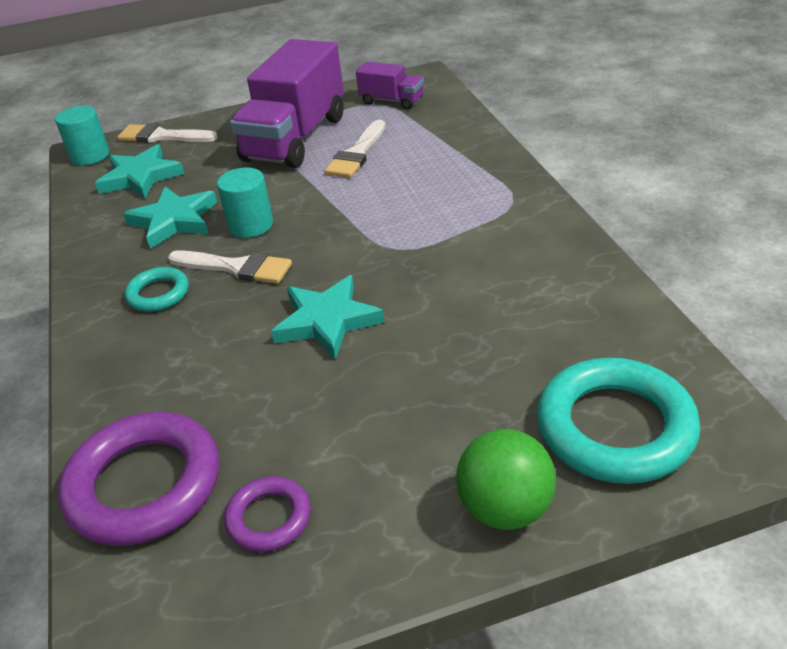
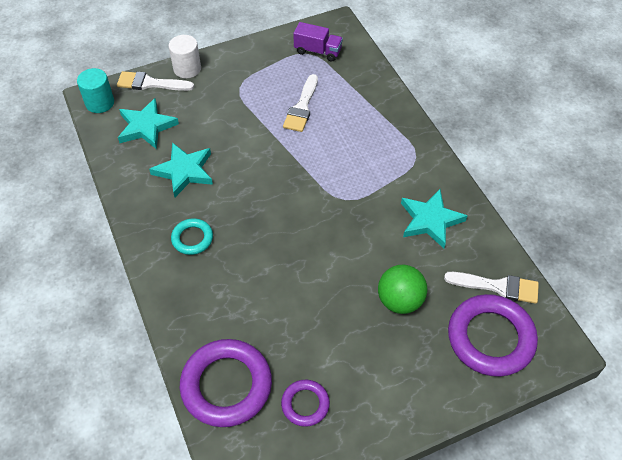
camera: 10 degrees left, 15 degrees up
(214, 122) = (187, 69): none -> white cylinder
(236, 267) = (240, 215): white brush -> white brush (497, 286)
(251, 225) = (240, 176): turquoise cylinder -> none
(295, 138) = (253, 89): purple truck -> none
(327, 321) = (310, 261): turquoise star -> turquoise star (430, 220)
(505, 508) = (435, 393): green ball -> green ball (400, 301)
(615, 428) = (490, 338): turquoise ring -> purple ring

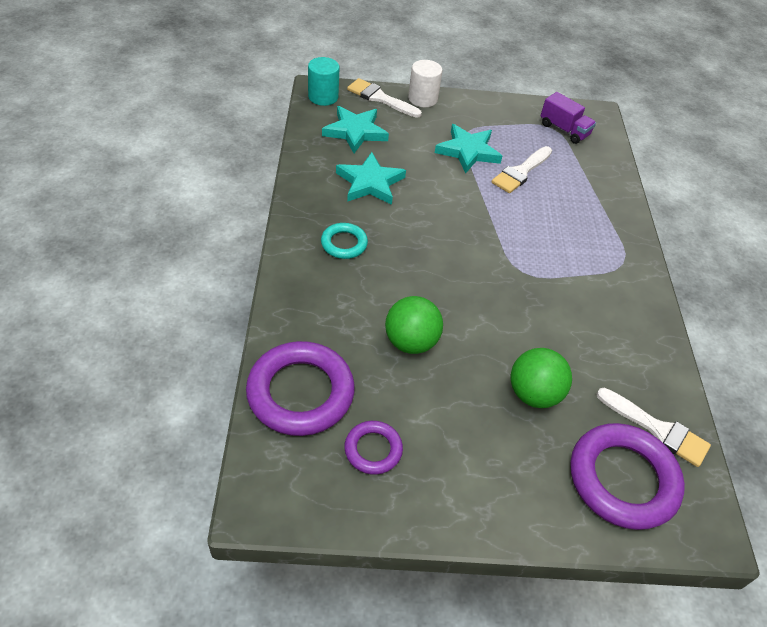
camera: 20 degrees right, 5 degrees down
(289, 301) = (411, 342): none -> green ball
(430, 220) = (609, 329): turquoise star -> turquoise star (468, 151)

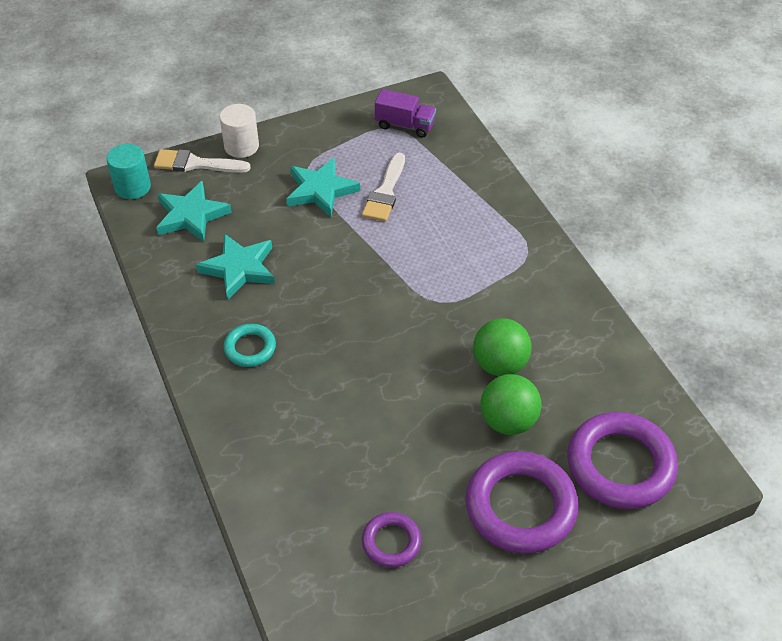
camera: 20 degrees left, 0 degrees up
(300, 393) = (294, 520): purple ring -> purple ring (520, 506)
(411, 342) = (370, 422): green ball -> green ball (499, 364)
(657, 429) = (629, 405): white brush -> none

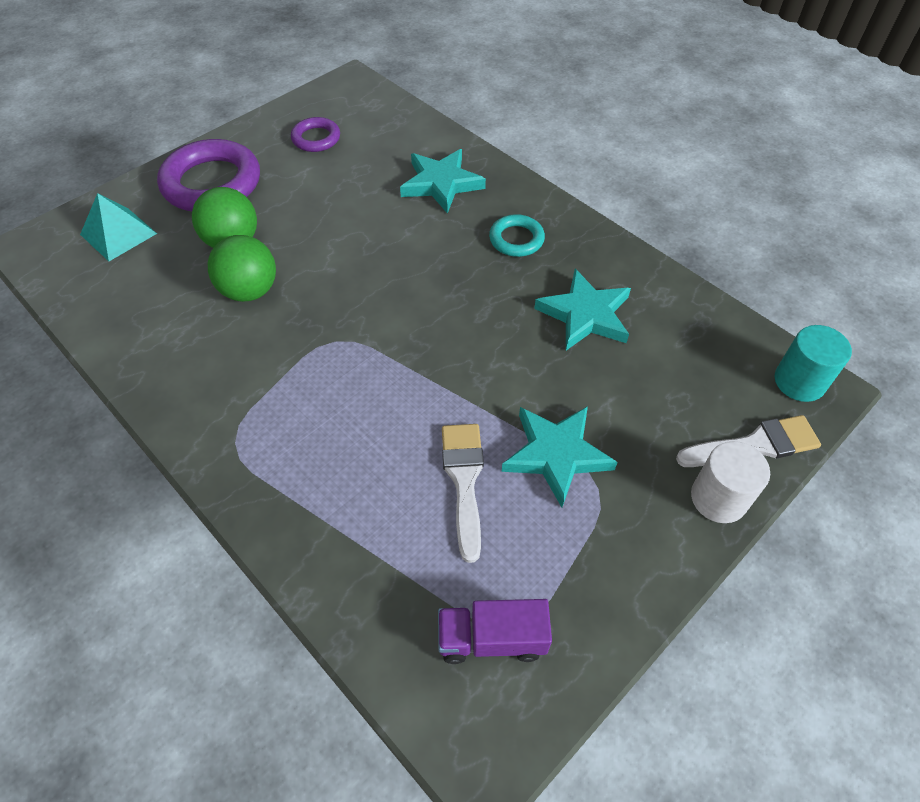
camera: 160 degrees right, 5 degrees up
(191, 215) = (693, 364): turquoise star -> turquoise star (441, 184)
(620, 465) = (118, 234): purple ring -> turquoise pyramid

